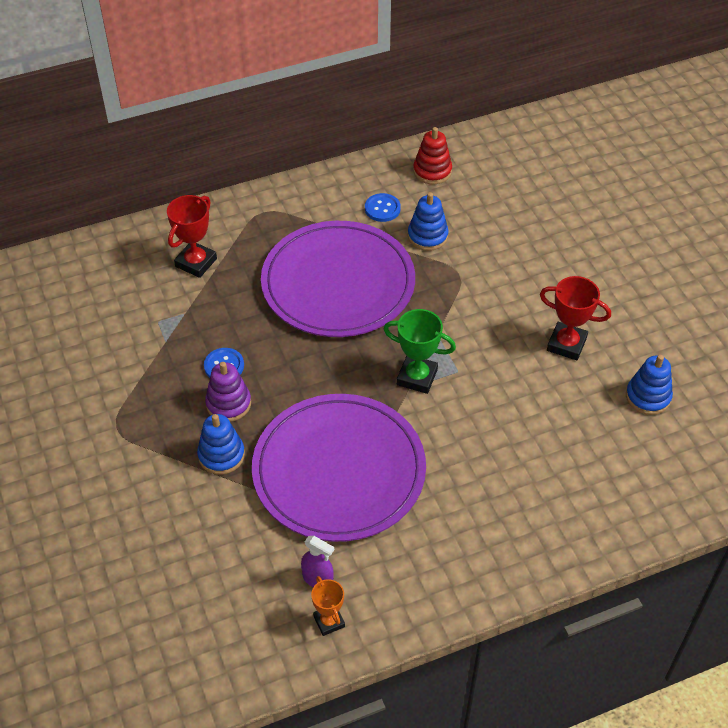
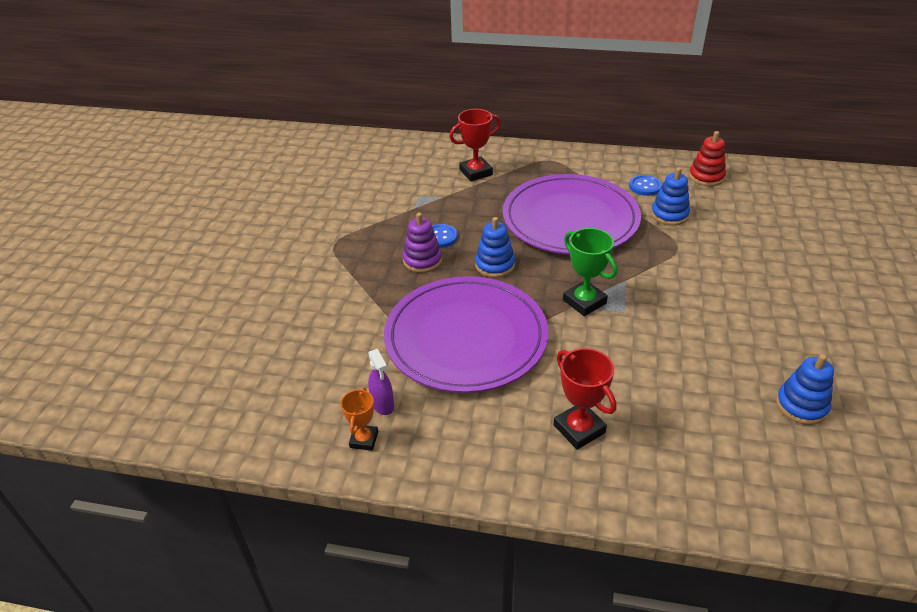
camera: 35 degrees right, 10 degrees down
(221, 455) = (388, 289): blue stacking toy -> blue stacking toy (495, 265)
(566, 344) = (743, 331): red trophy -> red trophy (579, 429)

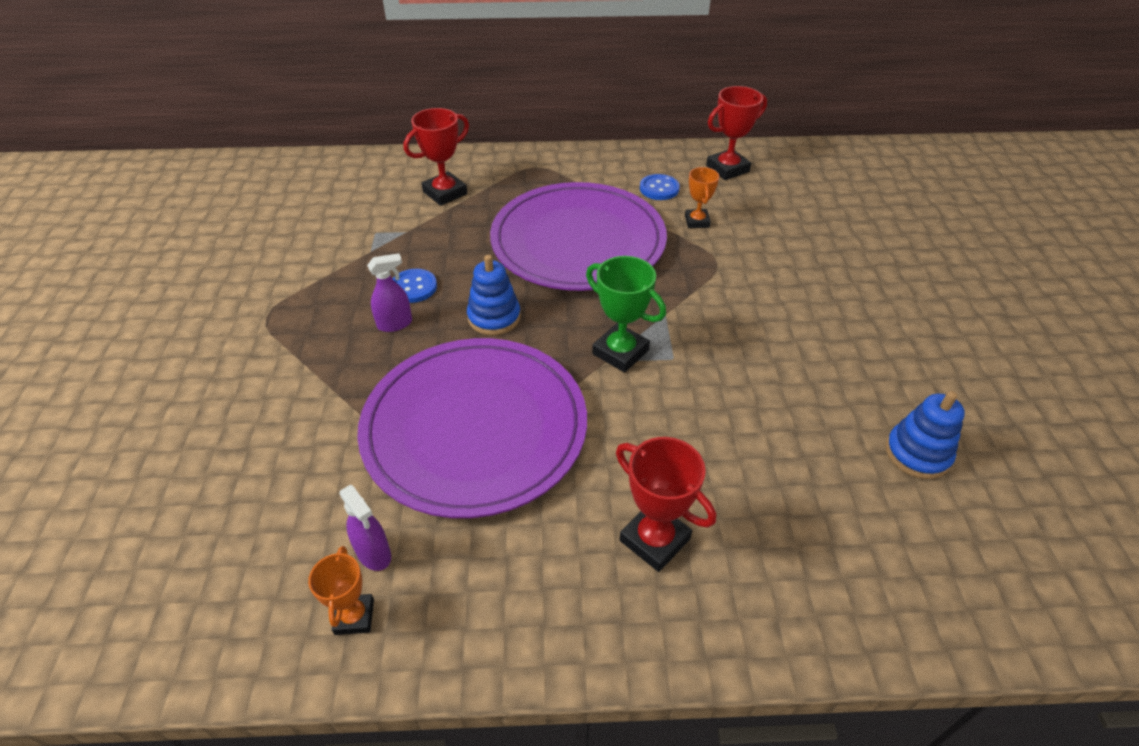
camera: 15 degrees left, 5 degrees up
(422, 260) = (395, 324): purple stacking toy -> purple spray bottle
(669, 215) = (697, 221): blue stacking toy -> orange trophy
(706, 177) = (727, 169): red stacking toy -> red trophy

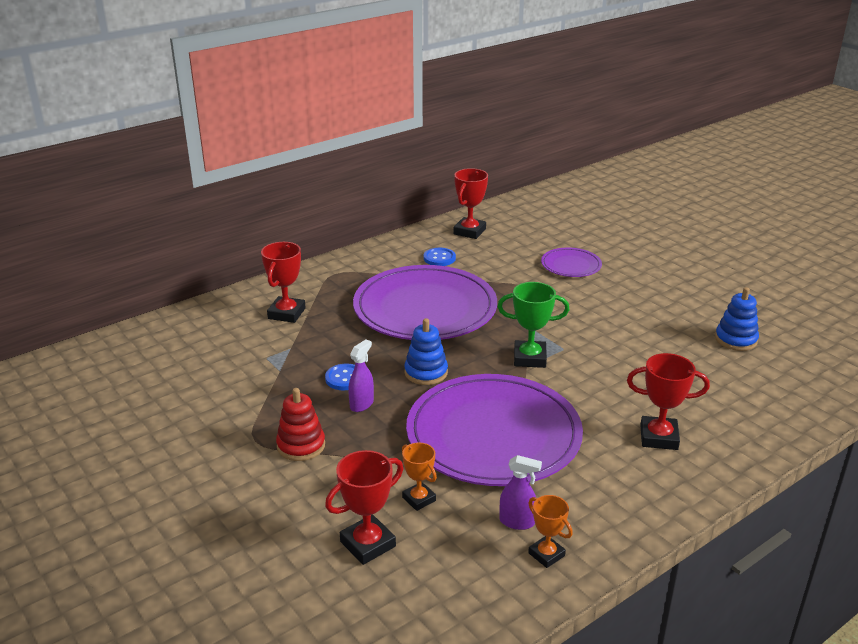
camera: 35 degrees left, 15 degrees down
(218, 487) = (368, 544): none -> red trophy
(294, 342) = (301, 445): none -> red stacking toy
(697, 221) = (487, 269): orange trophy -> orange trophy (419, 499)
(801, 254) = (571, 265): none -> purple plate

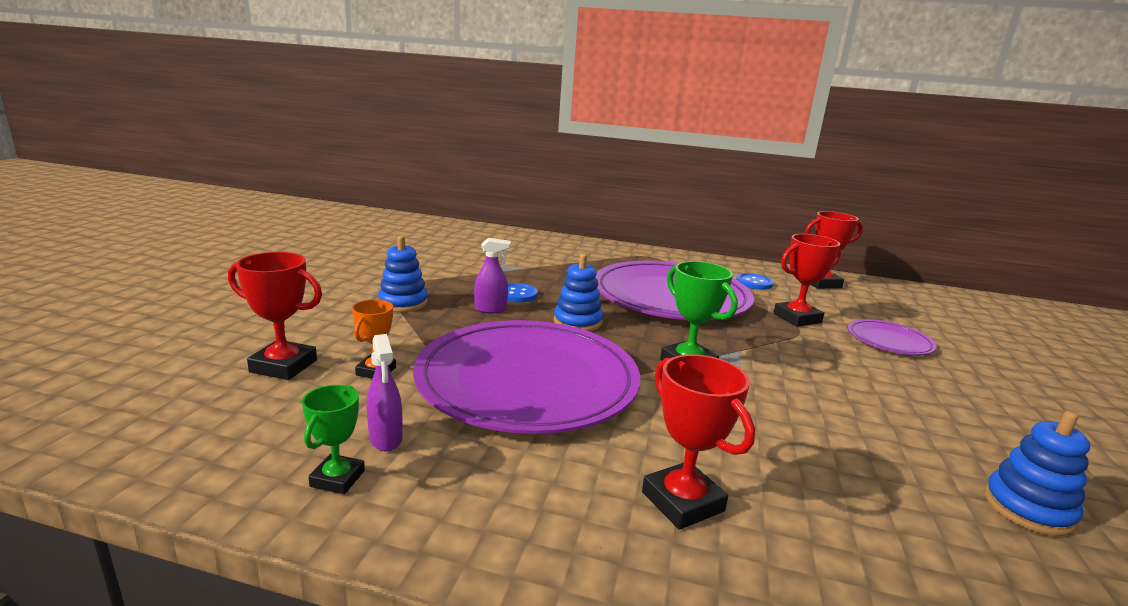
camera: 50 degrees right, 10 degrees down
(286, 313) = (568, 256): red trophy -> red trophy (797, 318)
(301, 445) = (403, 303): red stacking toy -> blue stacking toy
(546, 554) = (337, 478): orange trophy -> green trophy

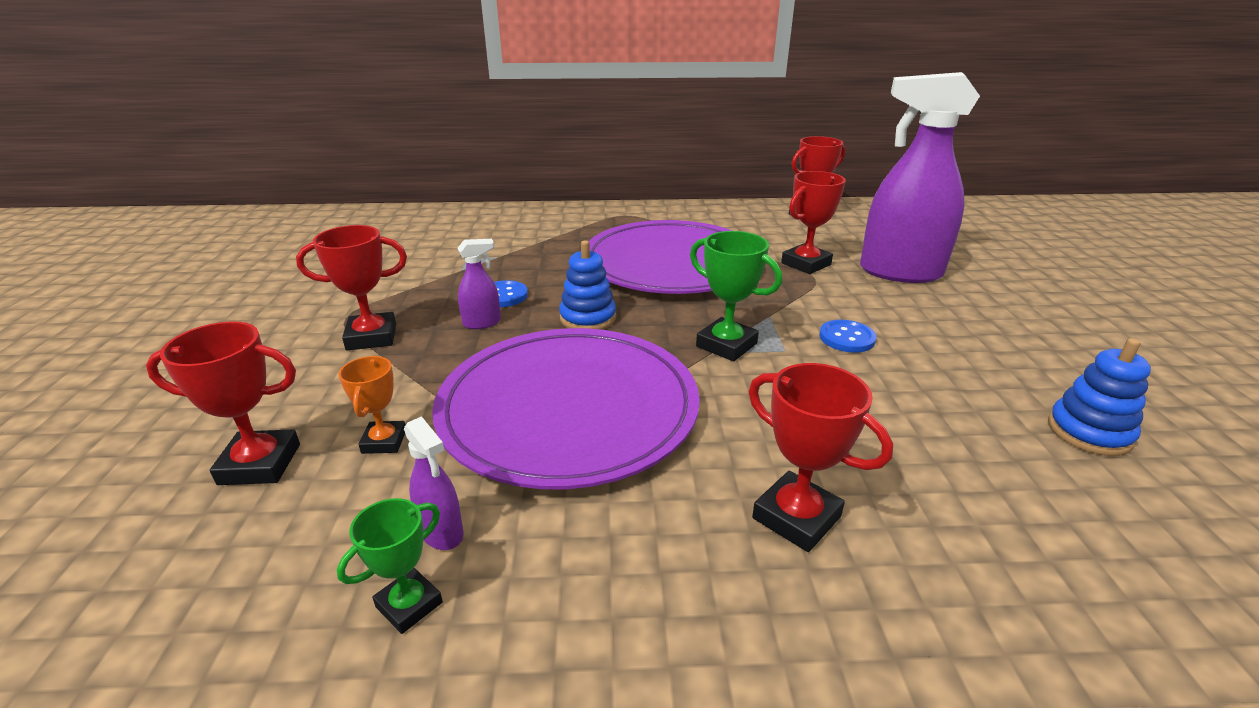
camera: 15 degrees left, 10 degrees up
(337, 478) = (409, 604): green trophy -> green trophy turned 45 degrees clockwise
(403, 303) = (371, 337): blue stacking toy -> red trophy
(754, 283) = (746, 228): blue button -> blue button (847, 338)
(889, 341) = (899, 272): purple plate -> purple spray bottle

